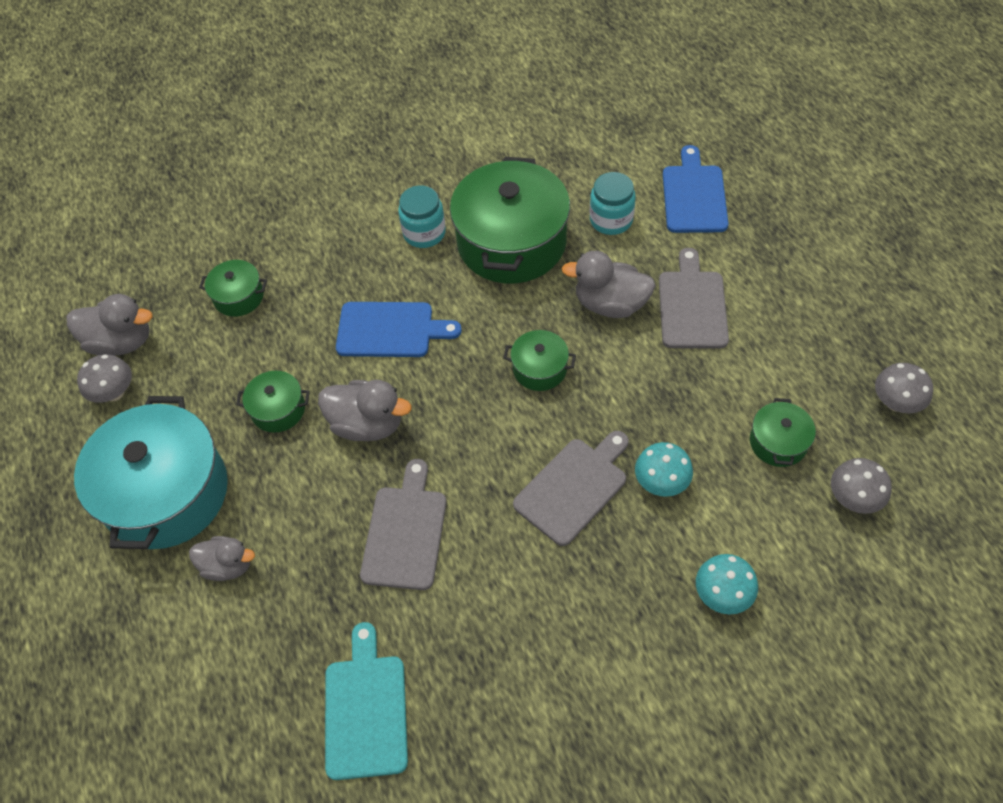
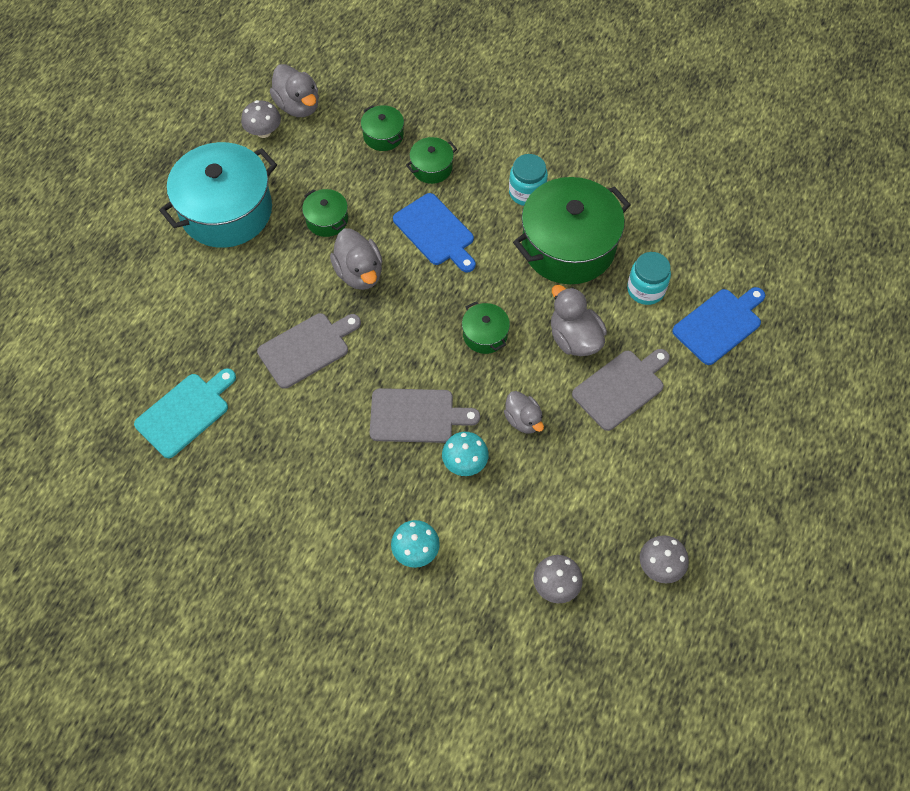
camera: 45 degrees right, 5 degrees up
(228, 565) = (210, 277): grey duck -> grey duck (523, 420)
(778, 442) = (558, 512): green pot -> green pot (432, 167)

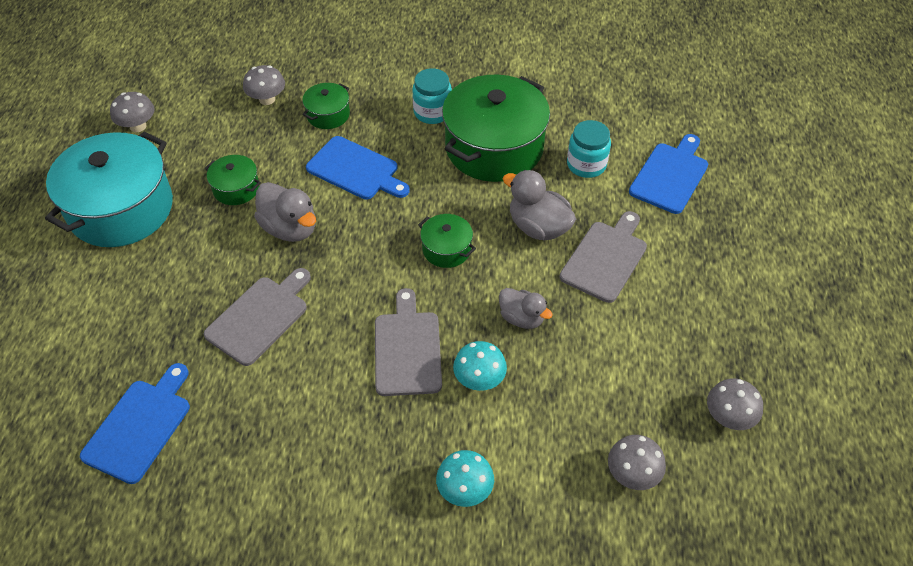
camera: 20 degrees left, 10 degrees down
(185, 412) = (140, 426): turquoise cutting board -> blue cutting board
(298, 106) = (167, 95): grey duck -> none
(383, 136) = (267, 99): green pot -> grey mushroom
(416, 416) = (407, 349): grey cutting board -> grey cutting board turned 75 degrees counterclockwise

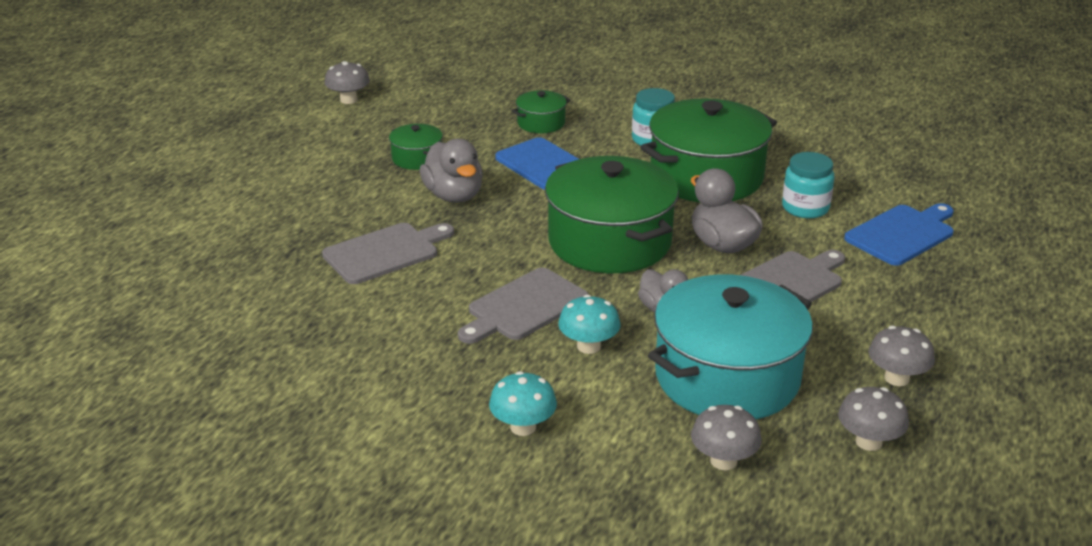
camera: 20 degrees right, 20 degrees down
(121, 209) = (298, 152): turquoise pot -> turquoise pot (727, 377)
(140, 426) = (222, 304): blue cutting board -> none
(267, 99) = (485, 102): grey mushroom -> grey mushroom (896, 378)
(407, 349) = (524, 307): grey cutting board -> grey cutting board turned 150 degrees counterclockwise
(446, 249) = (609, 242): green pot -> green pot, size x2.19

